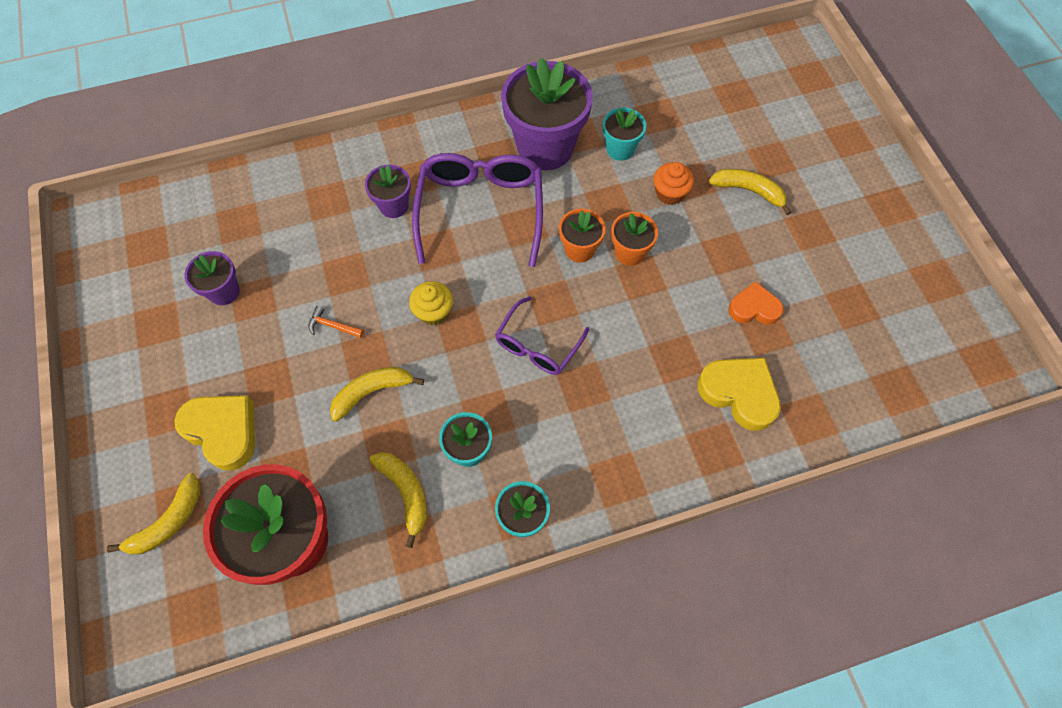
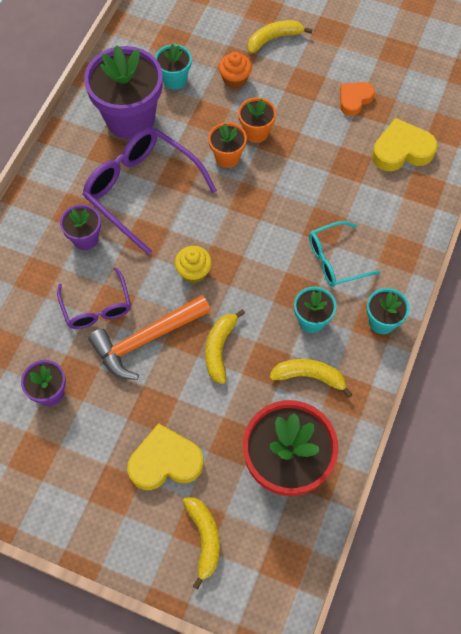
camera: 50 degrees left, 0 degrees up
(333, 326) = (146, 340): orange hammer -> orange hammer, size x2.43
(538, 344) = (273, 229): purple glasses -> purple glasses (96, 306)
(555, 424) = (336, 260): none -> turquoise glasses

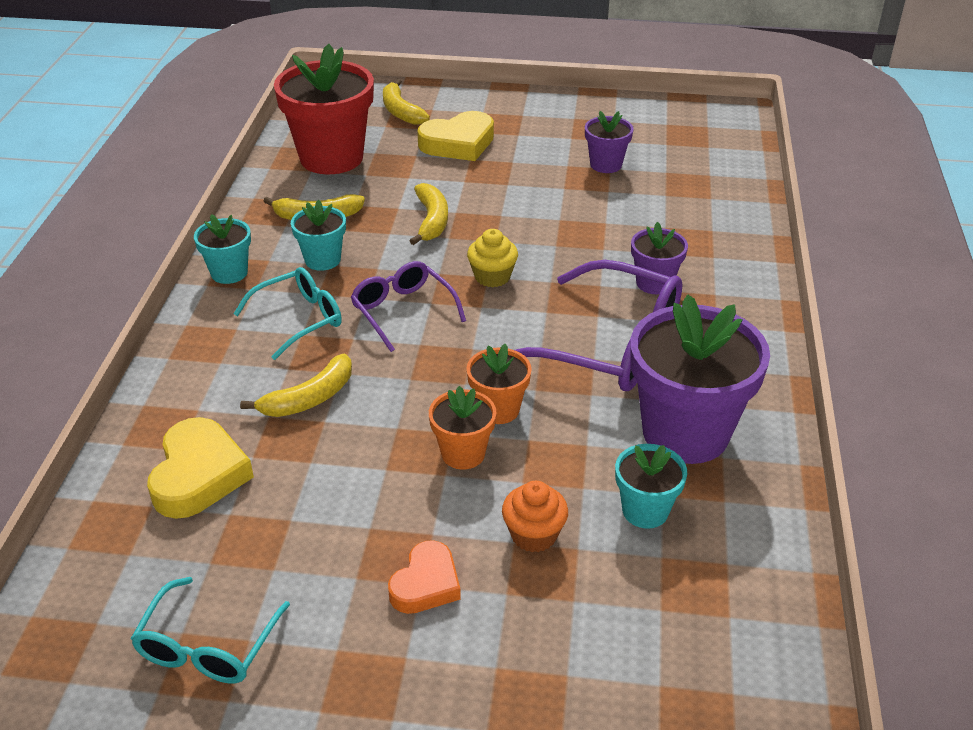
camera: 165 degrees right, 25 degrees down
(96, 306) = (598, 229): purple glasses -> purple glasses (403, 312)
(146, 340) = (522, 214): orange hammer -> none
(274, 39) = (482, 635): yellow banana -> yellow banana (309, 398)
(354, 100) = (292, 544): orange heart -> orange heart (426, 584)
(396, 60) = (208, 645): none -> turquoise glasses
(401, 150) = (199, 475): yellow heart -> yellow heart turned 60 degrees counterclockwise

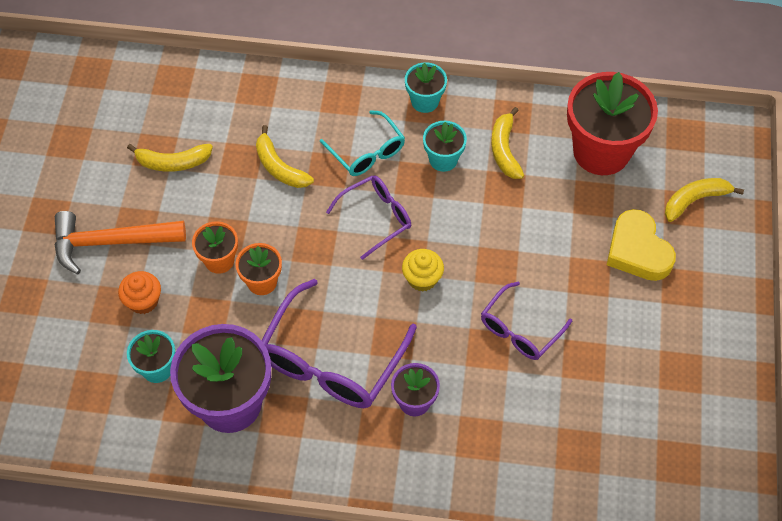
camera: 90 degrees right, 20 degrees up
(199, 475) = (211, 116): yellow heart -> none
(208, 645) = (82, 141): turquoise glasses -> none
(426, 584) = (111, 242): orange heart -> orange hammer
(431, 221) = (503, 233): yellow banana -> yellow banana (173, 162)
(555, 213) = (520, 329): none -> purple glasses
(606, 164) = (609, 378): purple flower pot -> none

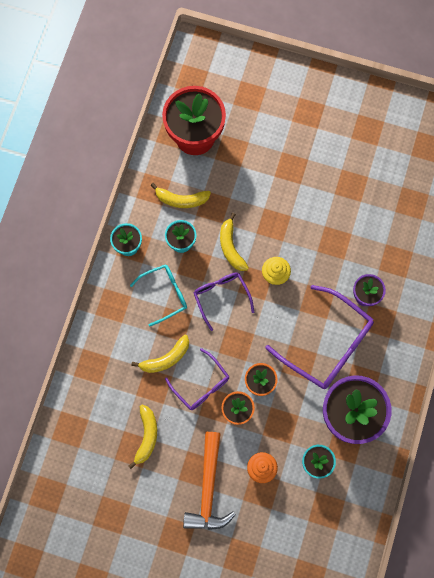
camera: 80 degrees left, 15 degrees up
(520, 329) = (323, 219): purple glasses -> purple glasses (201, 384)
(637, 250) = (277, 133): yellow heart -> none
(695, 200) = (245, 87): yellow banana -> yellow banana (231, 247)

